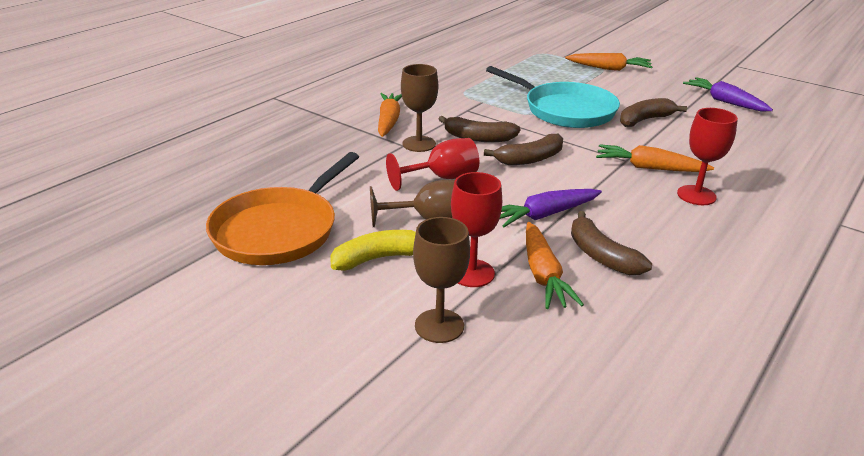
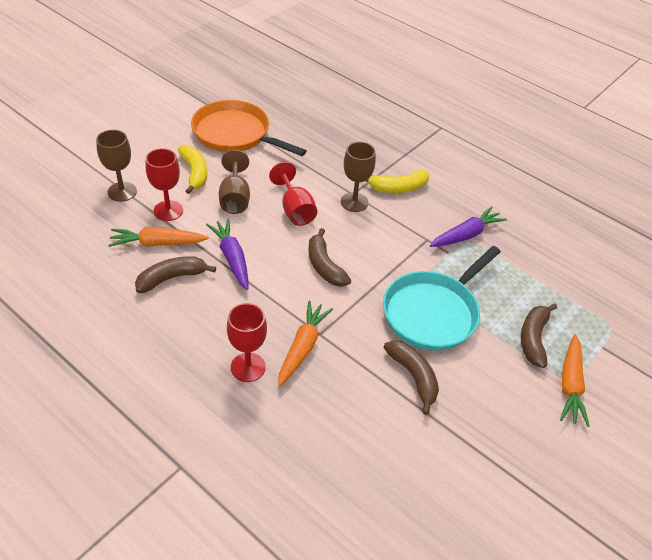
camera: 90 degrees right, 15 degrees up
(389, 121) = (398, 188): orange carrot -> yellow banana
(478, 138) = (366, 239): brown banana -> brown banana (533, 339)
(725, 102) = (477, 483): purple carrot -> purple carrot (466, 235)

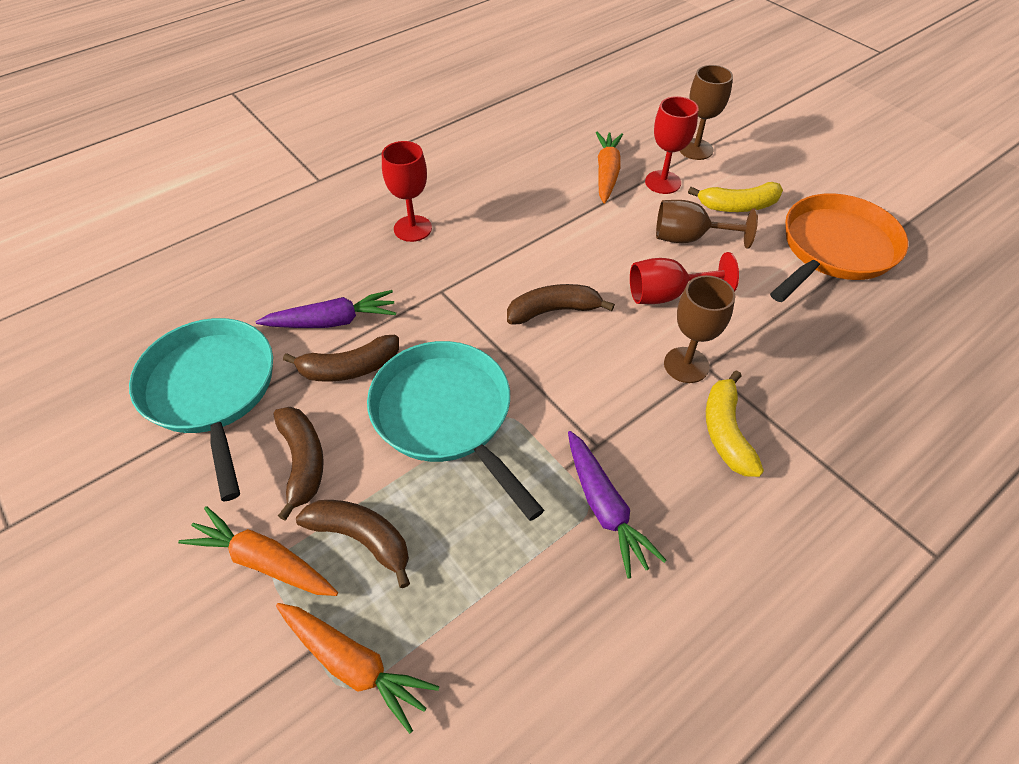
camera: 105 degrees right, 5 degrees up
(172, 278) = (551, 181): brown banana -> brown banana (303, 462)
(232, 258) = (577, 228): purple carrot -> purple carrot (332, 321)
(302, 347) = (426, 273): orange carrot -> orange carrot (354, 664)
(465, 466) = (211, 390): none -> turquoise pan

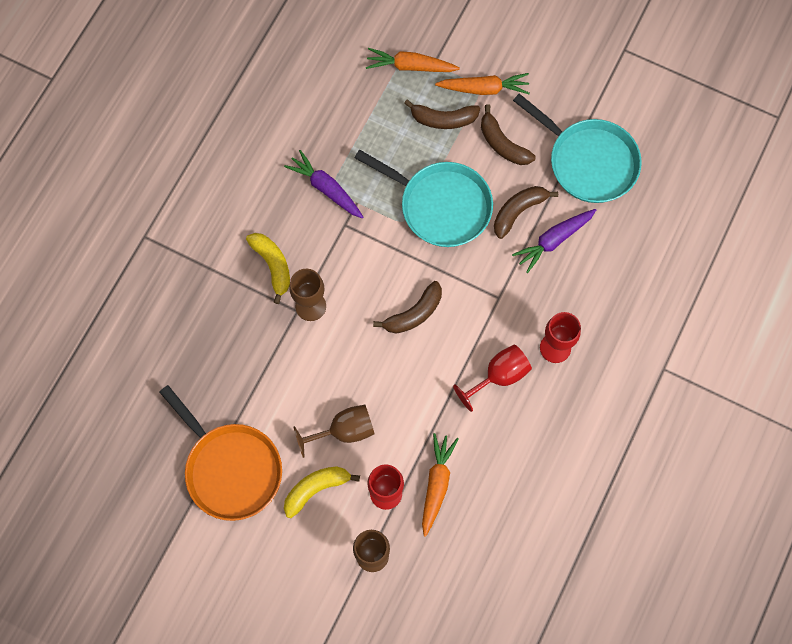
camera: 155 degrees right, 20 degrees up
(607, 173) = (436, 484): orange carrot -> orange carrot turned 150 degrees counterclockwise
(666, 295) = (342, 363): red goblet -> red goblet (499, 376)
(834, 249) = (230, 468): orange pan -> orange pan turned 60 degrees counterclockwise

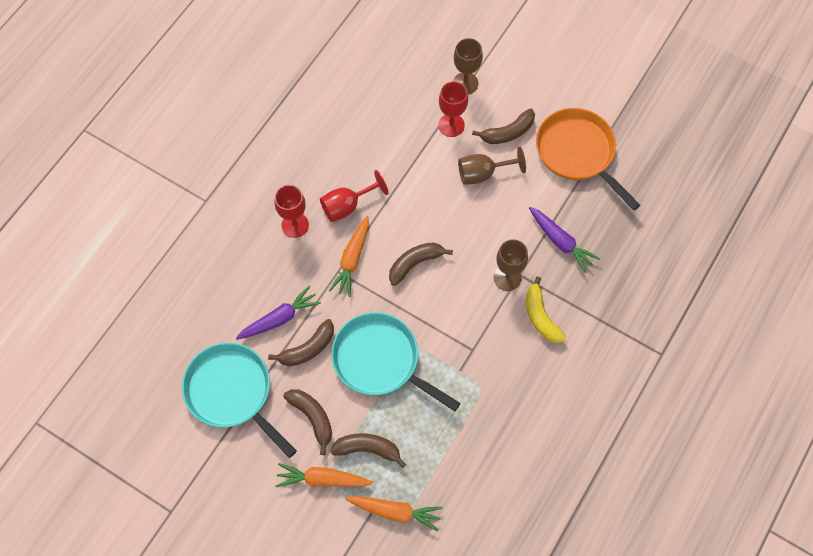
camera: 175 degrees left, 5 degrees down
(316, 489) = (508, 132): yellow banana -> brown banana
(326, 188) = (488, 386): purple carrot -> purple carrot (560, 242)
(436, 484) = (409, 128): orange carrot -> orange carrot (352, 259)

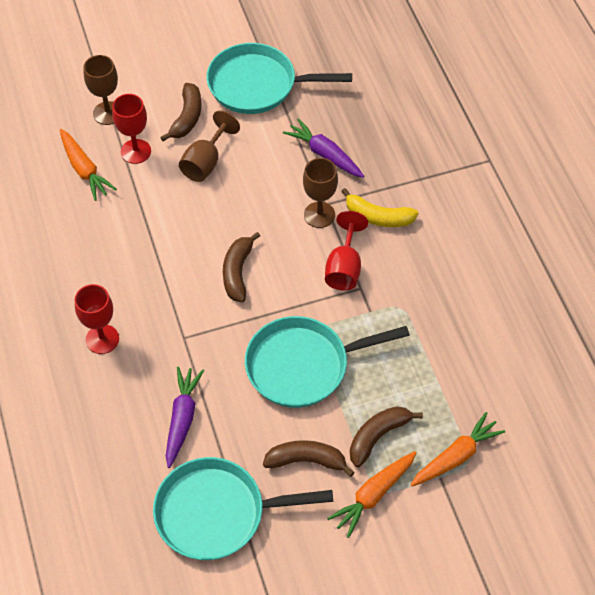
camera: 50 degrees left, 10 degrees down
(308, 349) = (235, 416): brown banana -> none
(347, 206) = (128, 284): red goblet -> red goblet (344, 267)
(352, 259) = (184, 318): orange carrot -> orange carrot (84, 169)
(560, 242) = (325, 154): purple carrot -> purple carrot turned 135 degrees counterclockwise
(578, 153) = (257, 85): orange pan -> turquoise pan

